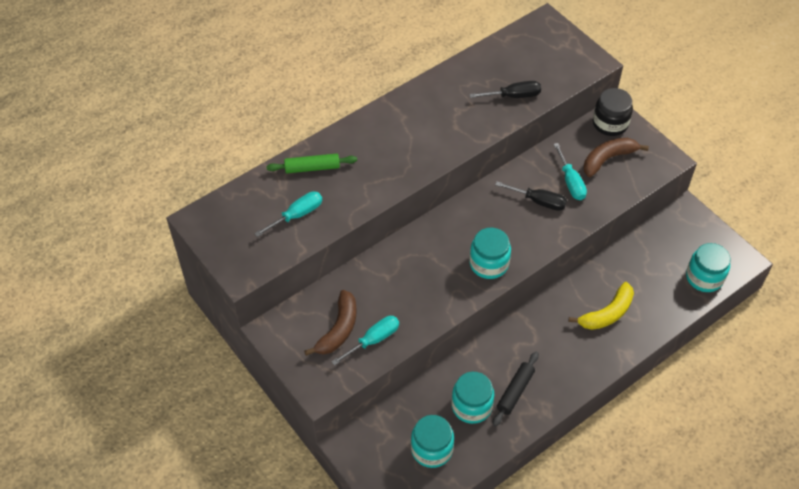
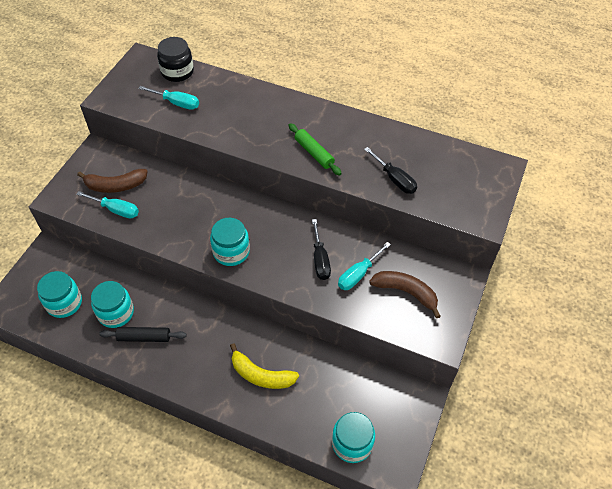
camera: 60 degrees right, 0 degrees up
(312, 168) = (227, 92): green rolling pin -> green rolling pin (314, 153)
(610, 123) = (450, 278): black jar -> black jar (177, 72)

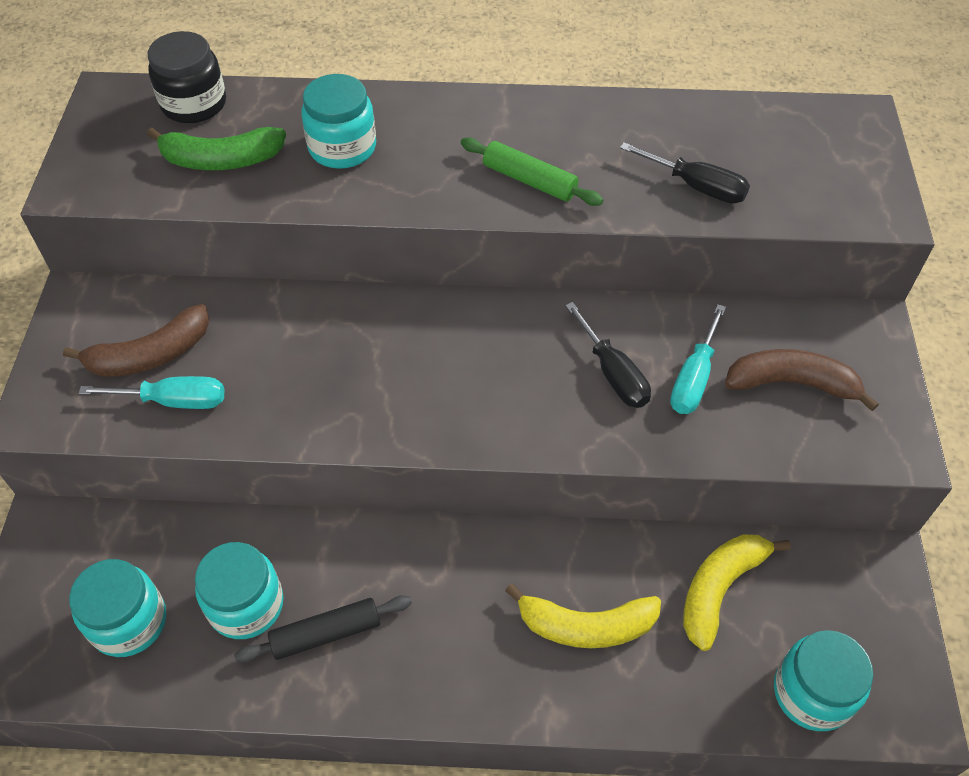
camera: 20 degrees left, 0 degrees up
(177, 103) = (221, 160): turquoise screwdriver -> green banana
(231, 252) = (442, 410): turquoise jar -> turquoise jar (342, 148)
(333, 380) = (719, 589): none -> yellow banana

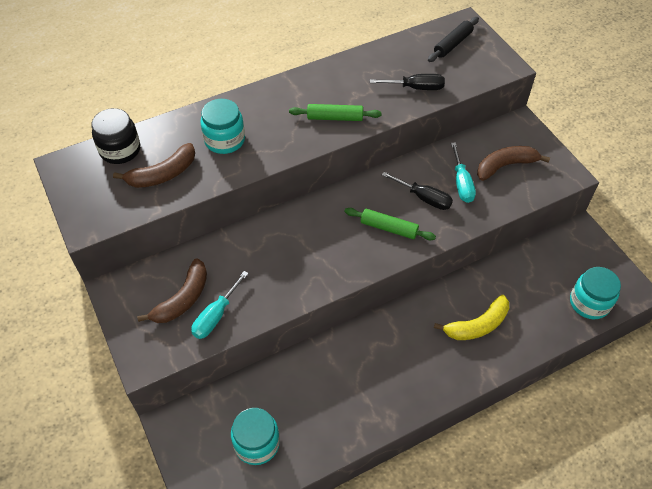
camera: 30 degrees left, 0 degrees up
(174, 401) = (216, 316): turquoise screwdriver -> turquoise screwdriver turned 150 degrees clockwise
(221, 160) = (163, 174): green banana -> brown banana
(246, 605) = (311, 402): turquoise jar -> none
(326, 634) = (361, 394): black rolling pin -> black rolling pin (453, 44)
(521, 394) = (389, 228): none -> green rolling pin
(719, 589) = (522, 278): yellow banana -> none

